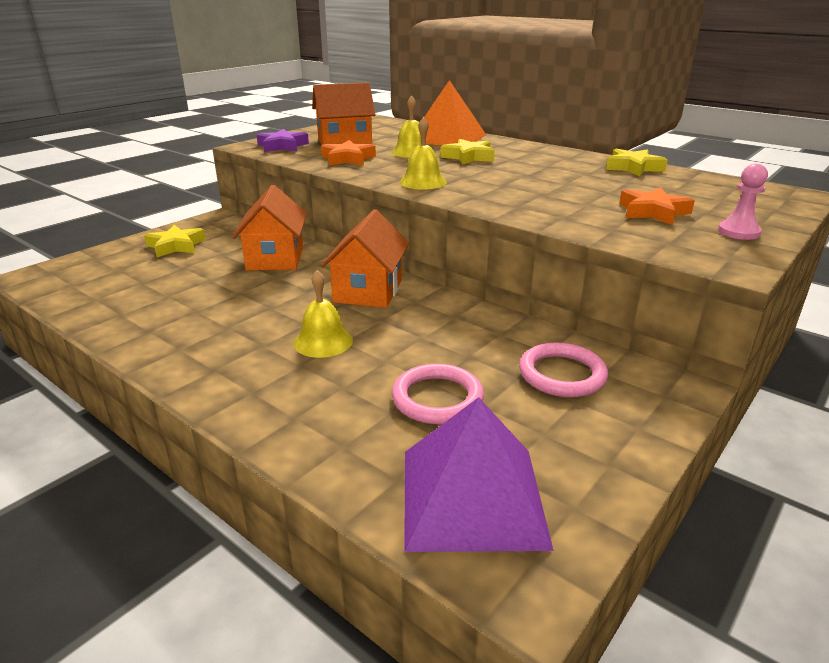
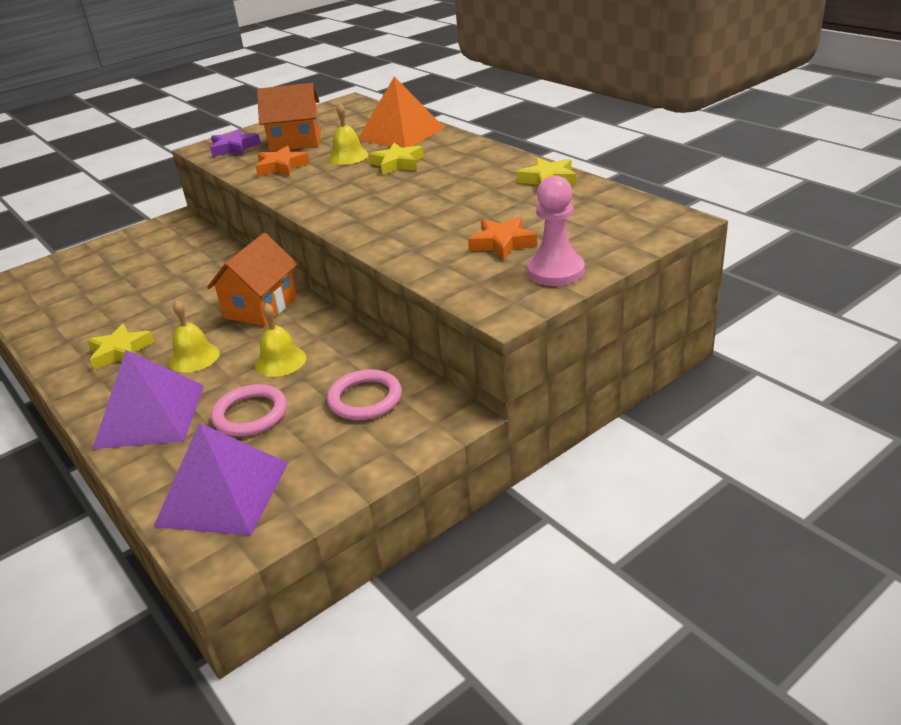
camera: 15 degrees right, 5 degrees up
(176, 246) = (126, 252): yellow star -> yellow star (120, 351)
(275, 258) = (202, 268): orange house -> none
(308, 408) = (150, 416): none -> purple pyramid
(423, 182) = (325, 200): yellow bell -> yellow bell (280, 361)
(738, 232) = (555, 271): pink pawn -> pink pawn, size x1.55

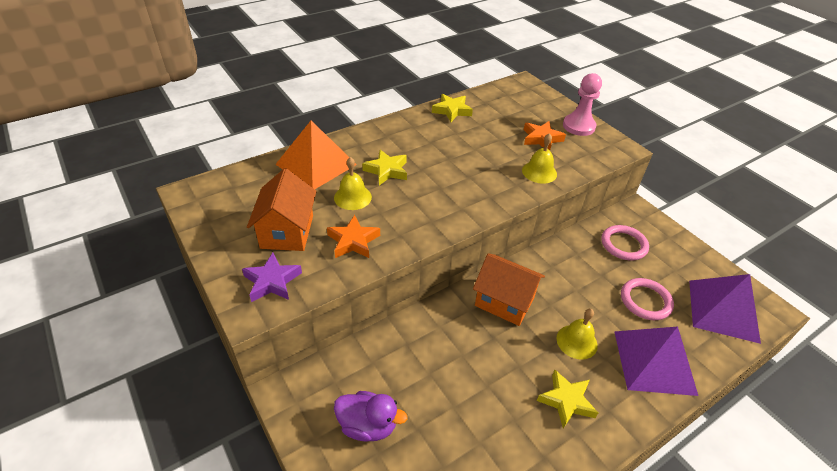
camera: 90 degrees left, 10 degrees up
(133, 255) = (368, 425): none -> purple duck
(280, 361) = (582, 287): yellow bell -> yellow bell (539, 172)

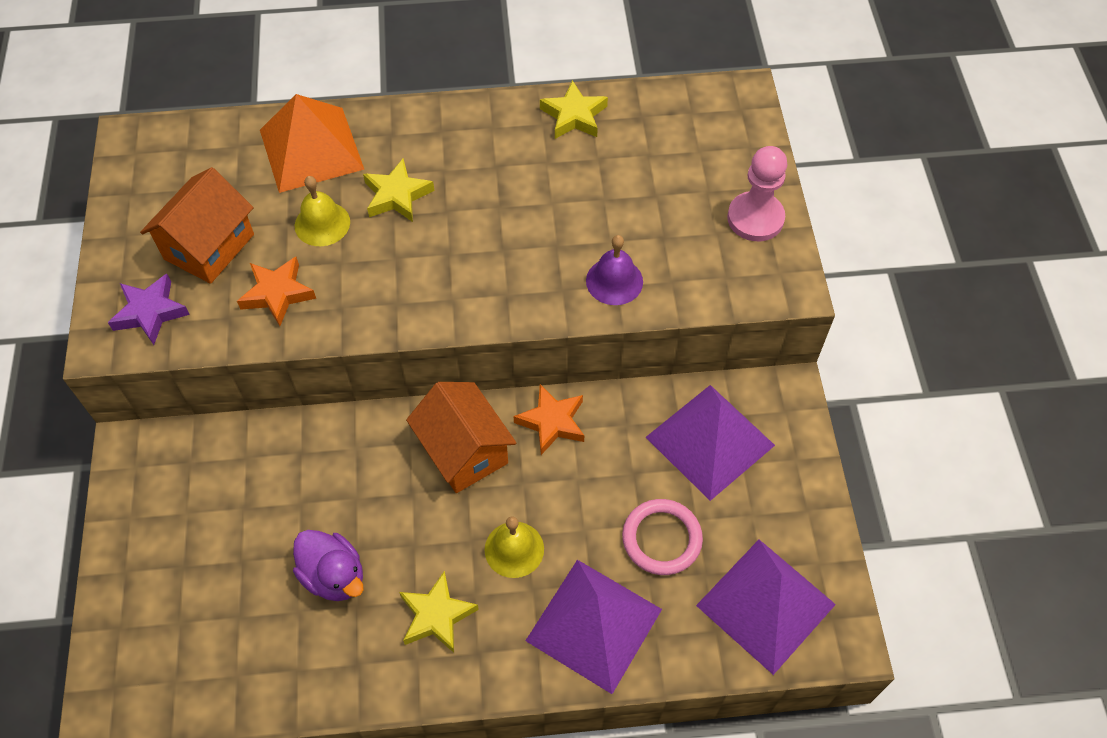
camera: 30 degrees right, 15 degrees up
(368, 425) = (192, 530): purple duck -> purple duck (334, 576)
(539, 172) = (614, 281): yellow bell -> purple bell
(541, 139) = (671, 221): orange star -> orange star (552, 422)
(623, 245) = (710, 441): pink ring -> purple pyramid

